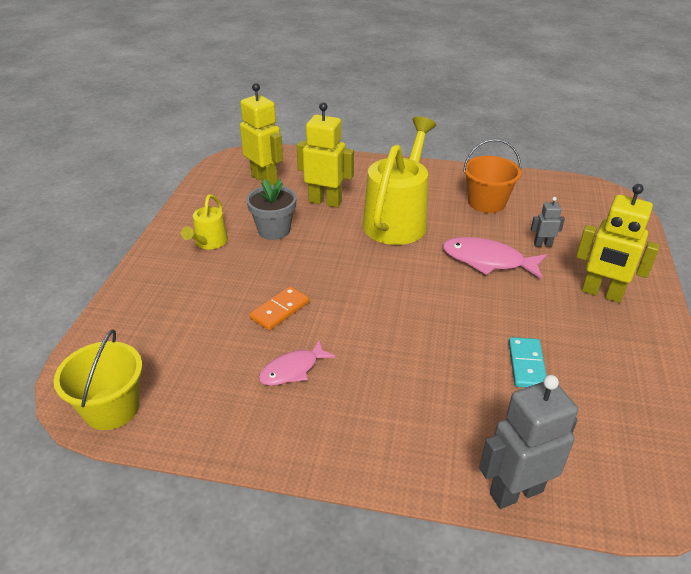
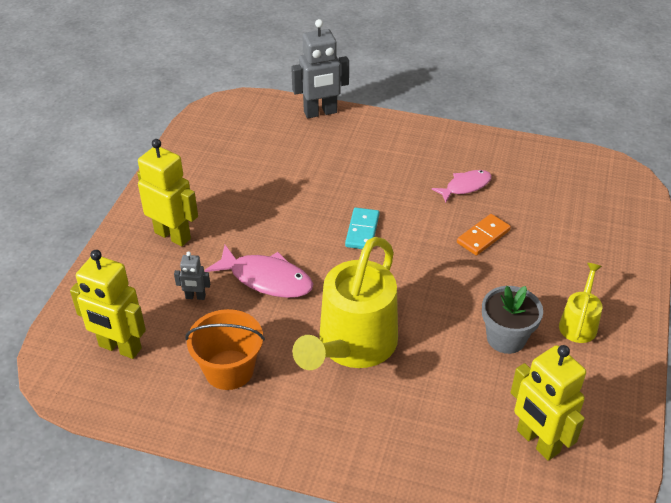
camera: 175 degrees left, 5 degrees up
(111, 408) = (596, 168): yellow bucket -> none
(325, 201) = (445, 386): yellow robot -> yellow robot (120, 348)
(526, 365) = (277, 179): turquoise domino -> turquoise domino (362, 231)

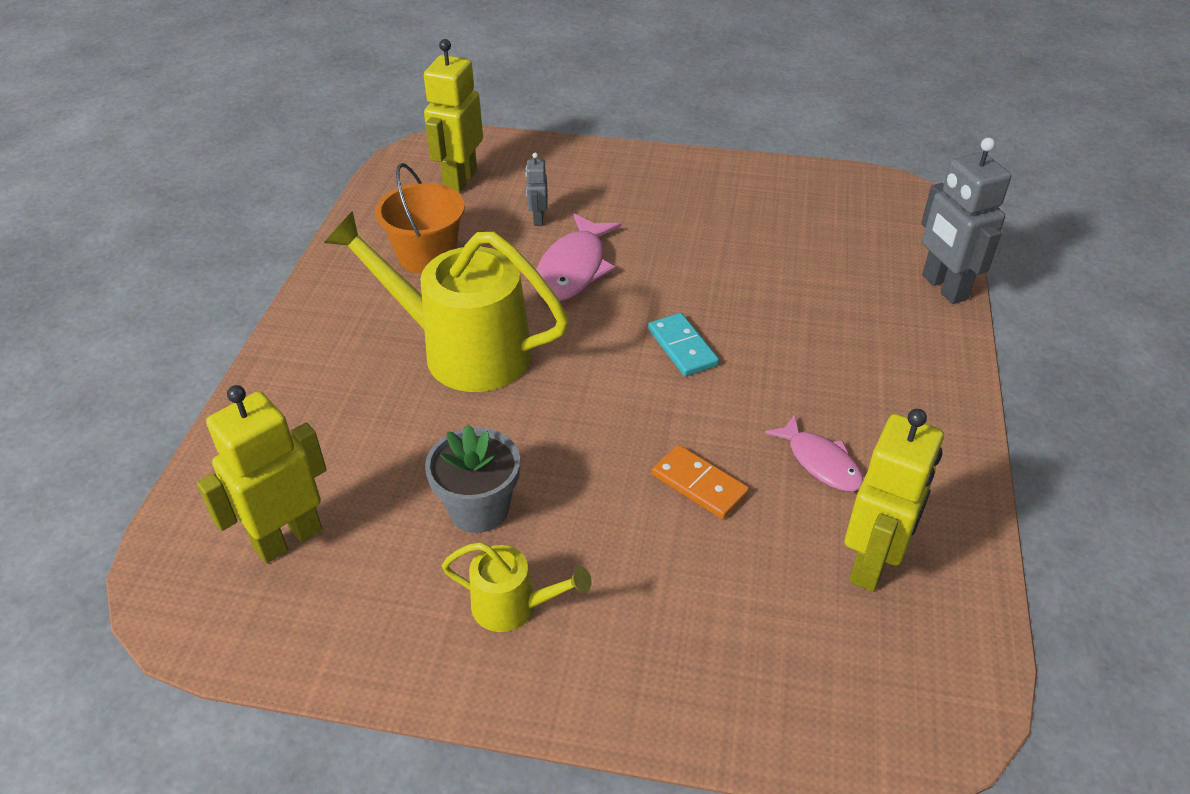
camera: 85 degrees right, 0 degrees up
(173, 235) = (638, 190): yellow robot -> yellow robot (872, 564)
(362, 231) = (682, 347): turquoise domino -> turquoise domino turned 60 degrees clockwise

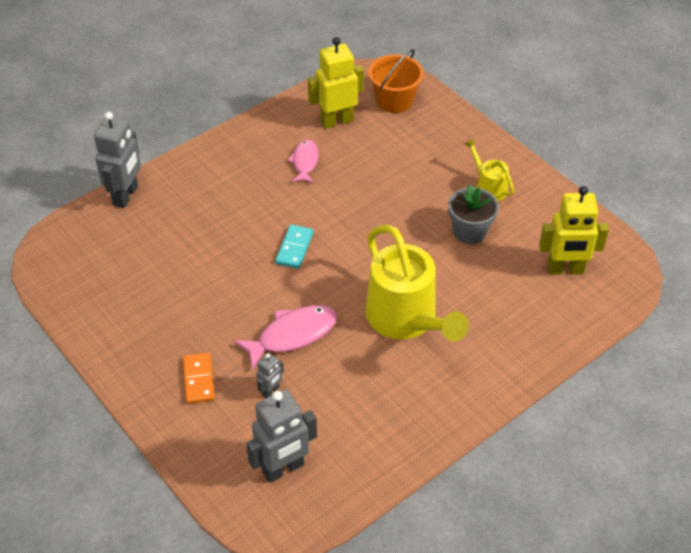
camera: 140 degrees left, 5 degrees up
(427, 256) = (367, 406): orange bucket -> orange bucket (394, 100)
(460, 180) = (283, 469): yellow robot -> grey robot
(699, 484) = (366, 184): orange domino -> orange domino (199, 379)

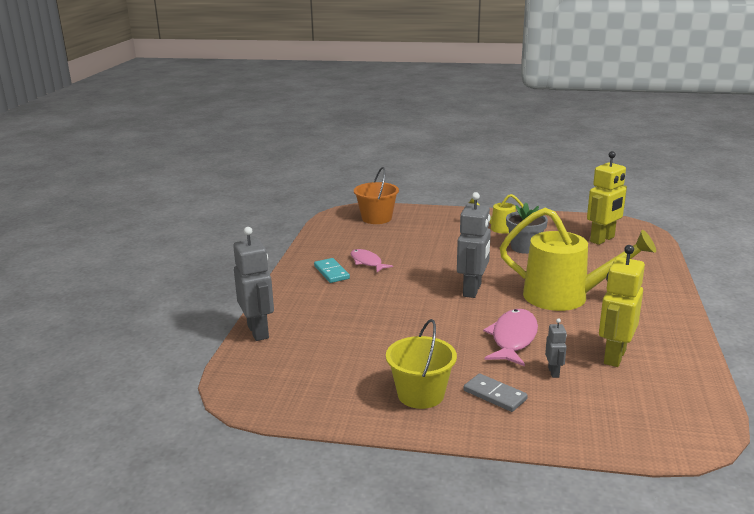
camera: 40 degrees left, 25 degrees down
(152, 341) = (420, 394): none -> yellow bucket
(199, 379) = (495, 395): orange domino -> grey domino
(283, 469) = (641, 405): grey robot -> grey robot (472, 290)
(294, 248) = (434, 300): turquoise domino -> turquoise domino (331, 272)
(336, 121) = (355, 238): yellow robot -> yellow robot (614, 356)

